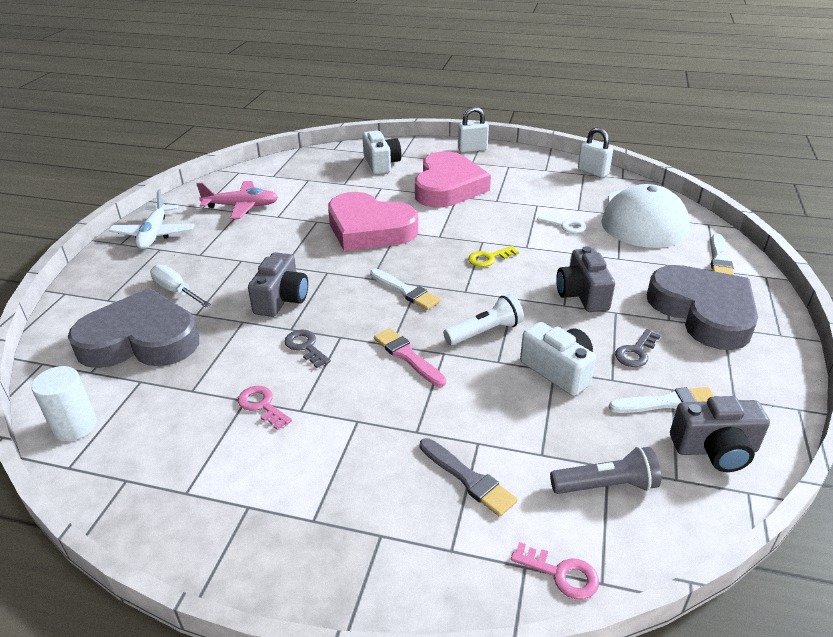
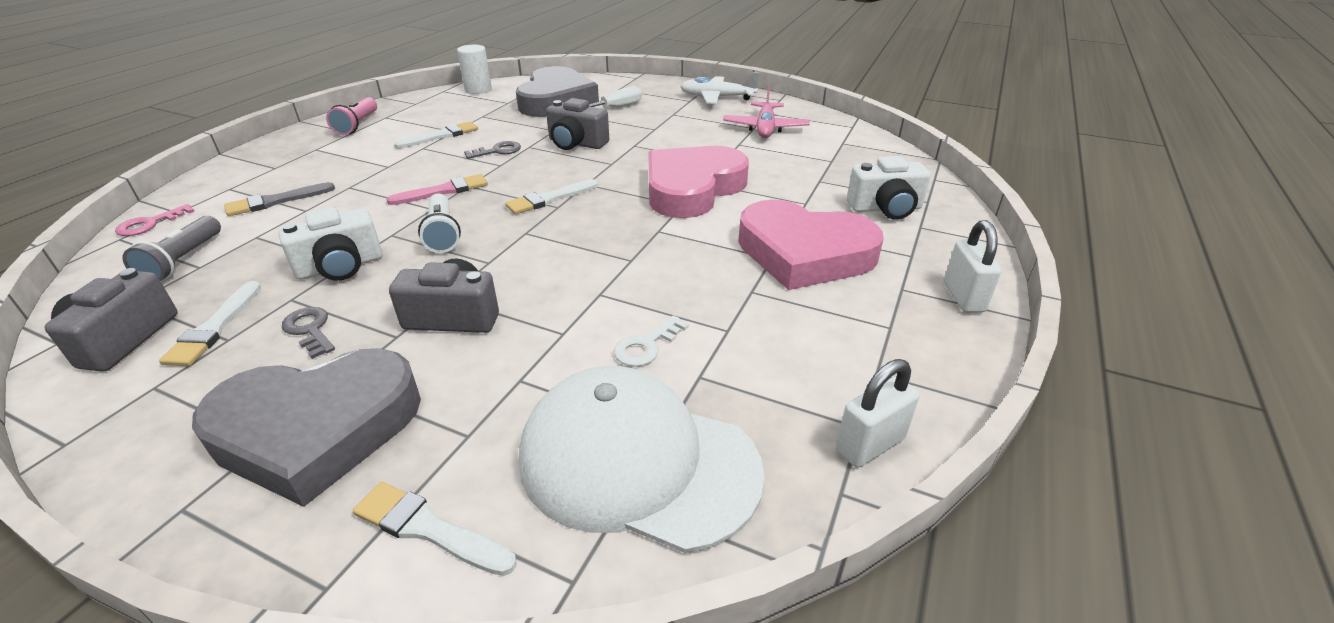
camera: 100 degrees right, 0 degrees up
(219, 513) = (357, 125): none -> pink flashlight
(262, 405) = (441, 136): pink key -> white brush
(489, 258) = (585, 258): yellow key -> none

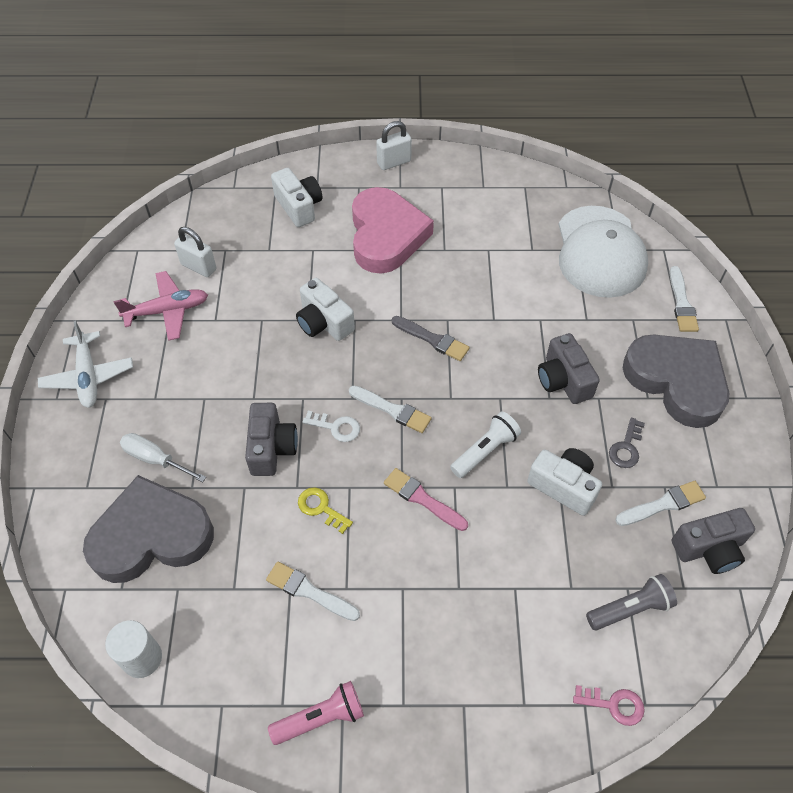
camera: 115 degrees left, 20 degrees up
(275, 201) = (518, 630): grey brush -> grey brush (433, 339)
(497, 151) = (321, 508): grey key -> yellow key
(646, 346) = (524, 278): white key -> white key (336, 427)
(692, 188) = (324, 322): pink heart -> white camera
(870, 445) = (534, 182): white padlock -> white padlock (199, 267)

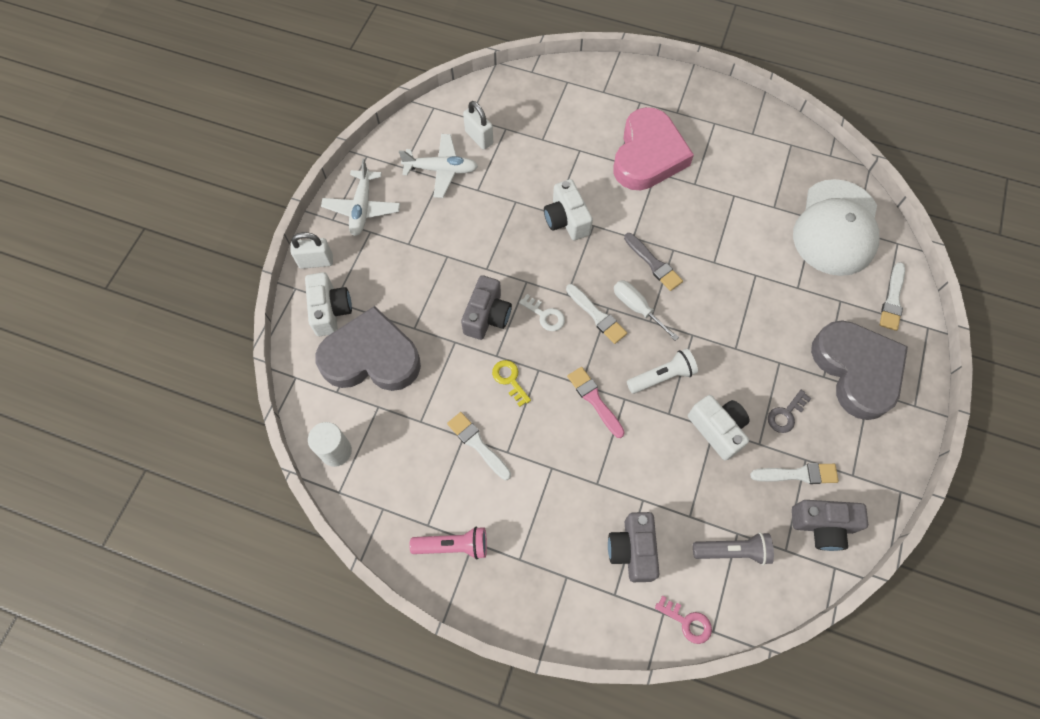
camera: 20 degrees right, 10 degrees up
(155, 459) = (393, 295): white screwdriver -> white screwdriver (637, 308)
(167, 311) = (441, 170): pink plane -> white plane
(299, 206) = (581, 106): white camera -> white camera (330, 310)
(394, 162) = (680, 86): white padlock -> white padlock (316, 261)
(563, 380) = (754, 336): grey camera -> grey camera (632, 550)

